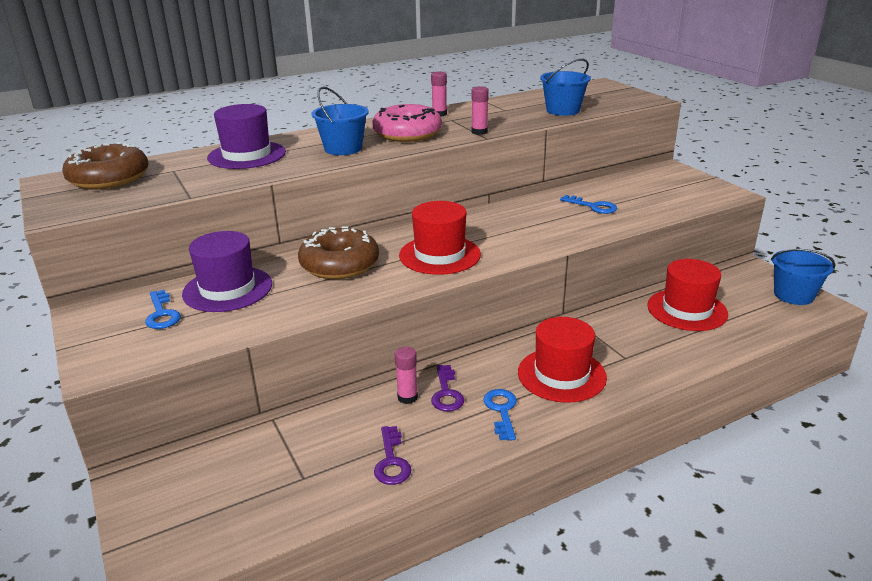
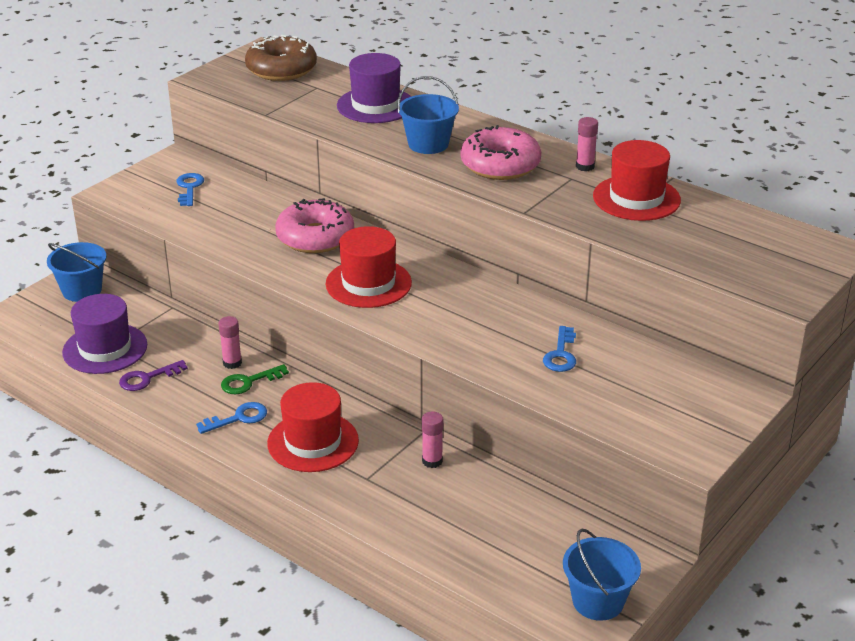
camera: 65 degrees right, 5 degrees up
(162, 314) = (189, 188): blue key -> blue key turned 135 degrees clockwise
(227, 289) = (241, 200): purple hat -> purple hat (105, 348)
(339, 265) = (315, 237): brown donut -> pink donut
(446, 393) = (249, 382): purple key -> green key
(479, 132) = (541, 204): pink glue stick -> pink glue stick (432, 461)
(562, 110) = (673, 241): blue bucket -> blue bucket (82, 290)
(687, 310) = (497, 511): red hat -> red hat (636, 198)

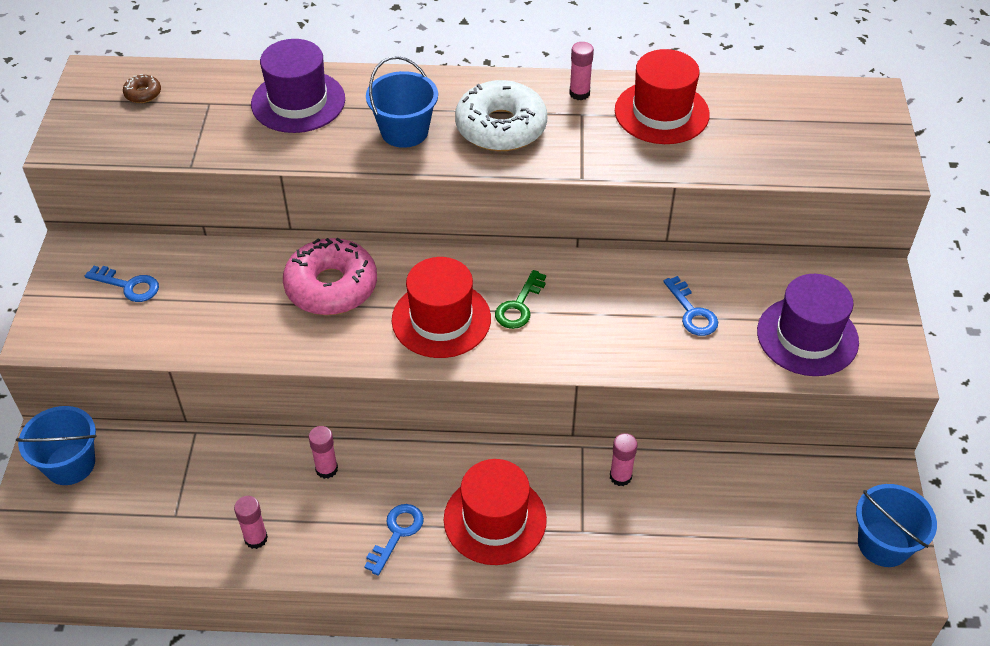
camera: 35 degrees left, 15 degrees up
(105, 348) = (172, 526): purple hat -> purple hat (807, 336)
(147, 378) = (256, 538): purple key -> pink glue stick
(189, 188) = (129, 286): blue key -> blue key turned 150 degrees clockwise
(249, 382) = (365, 483): green key -> green key (519, 306)
(281, 69) = (143, 93): brown donut -> brown donut, size x0.42
(500, 165) = (501, 127): pink donut -> white donut

